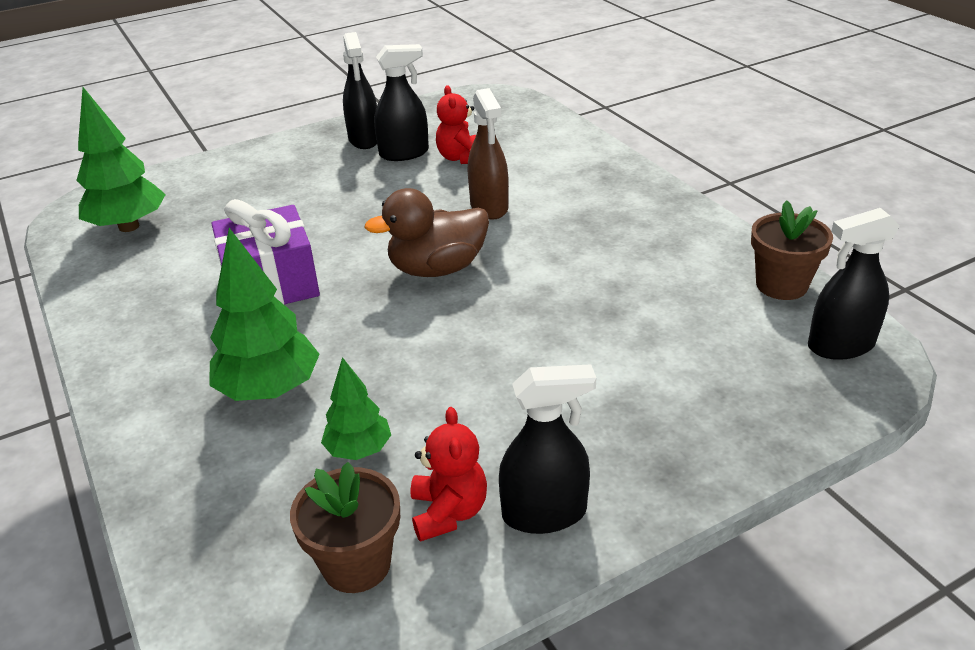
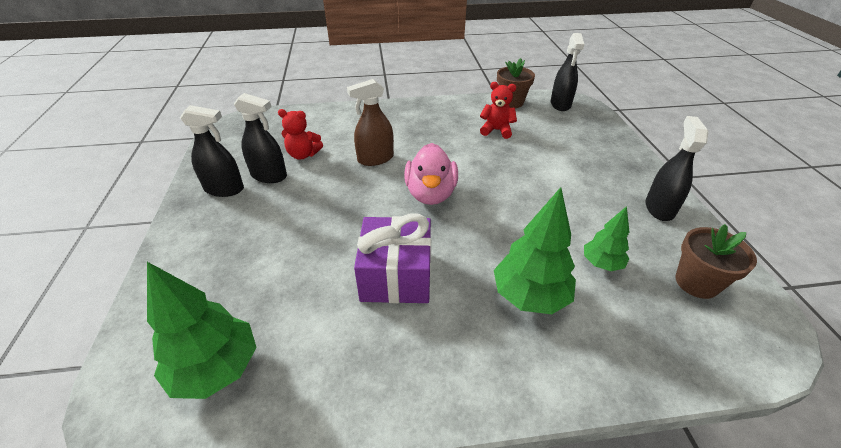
camera: 70 degrees left, 5 degrees up
(404, 153) = (269, 175): black spray bottle -> black spray bottle turned 105 degrees clockwise
(437, 269) = (431, 194): brown duck -> pink duck
(448, 512) = (657, 239): red teddy bear -> red teddy bear (496, 130)
(489, 207) = (375, 159): brown spray bottle -> brown spray bottle turned 150 degrees clockwise

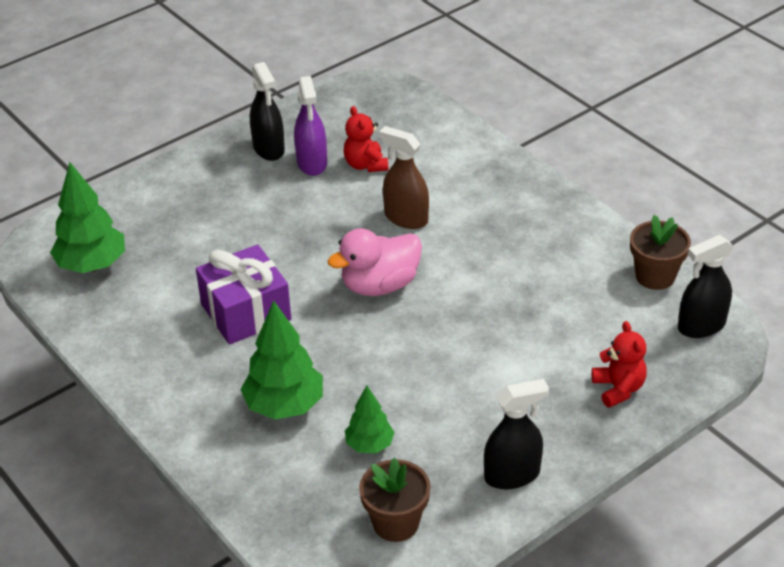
camera: 60 degrees right, 0 degrees up
(269, 175) = (312, 163): black spray bottle -> purple spray bottle
(496, 130) = (562, 288): red teddy bear -> red teddy bear (618, 388)

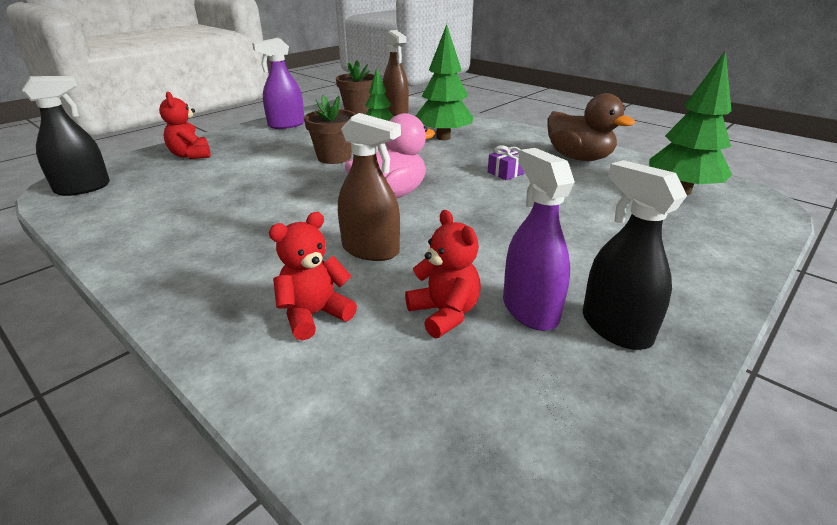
camera: 170 degrees right, 10 degrees down
(142, 335) = (578, 158): none -> brown duck
(246, 312) = (505, 173): purple gift -> purple gift, size x0.43
(331, 512) = (396, 112): none -> brown spray bottle
(446, 171) = (314, 315): none -> red teddy bear
(512, 475) = (286, 125): black spray bottle -> purple spray bottle
(655, 276) = (92, 218): brown flower pot -> brown flower pot (334, 157)

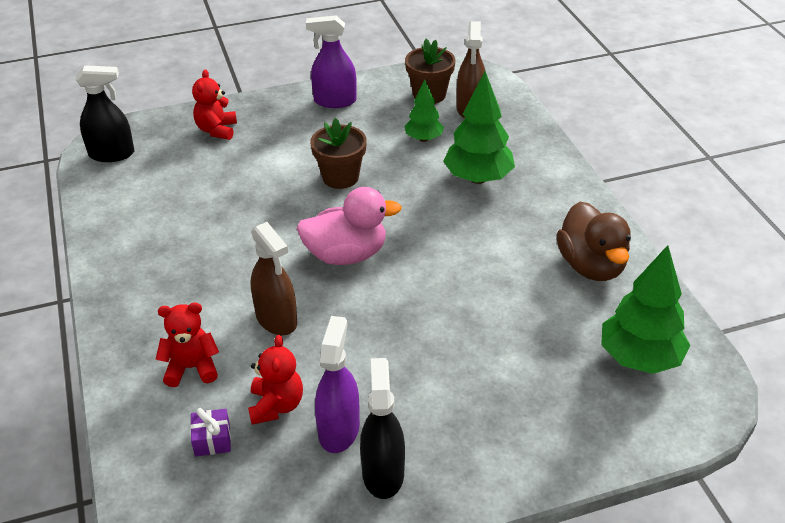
camera: 30 degrees right, 10 degrees up
(505, 173) = (485, 262): purple gift -> purple gift (212, 440)

